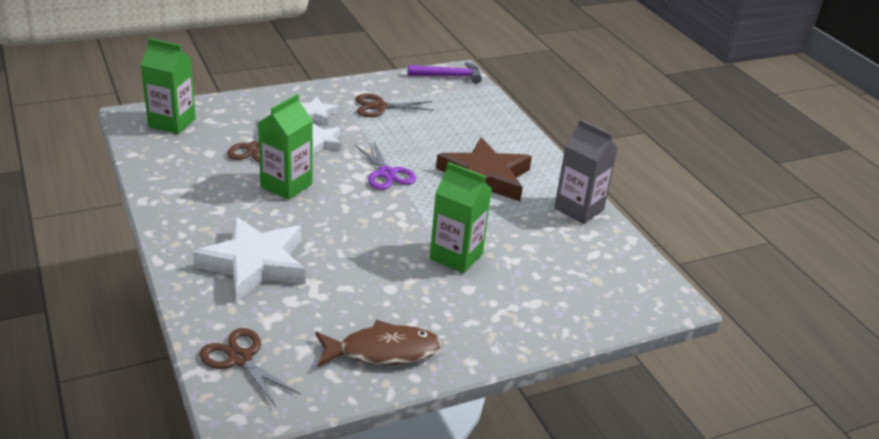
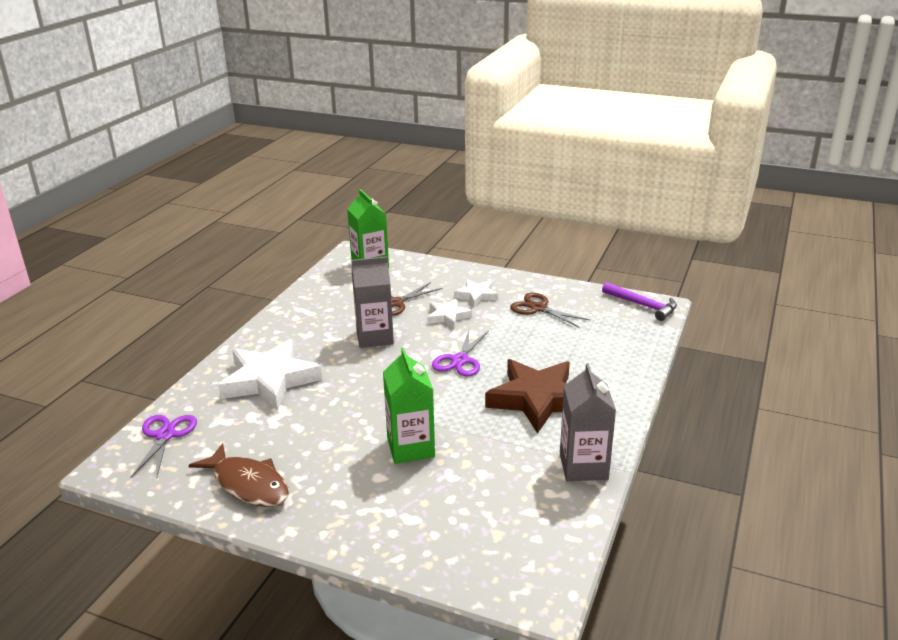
camera: 50 degrees right, 5 degrees down
(240, 359) = (165, 435): brown scissors -> purple scissors
(286, 185) = (374, 337): green carton -> grey carton

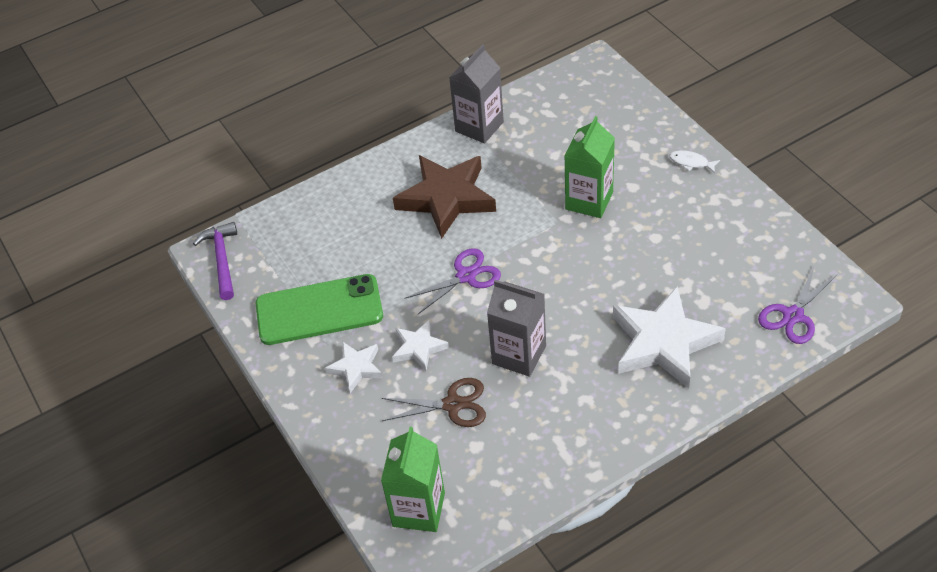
camera: 140 degrees left, 20 degrees up
(248, 484) = (739, 226): brown fish -> none
(334, 525) = (691, 162): none -> white fish
(538, 308) = (319, 310): brown scissors -> green phone

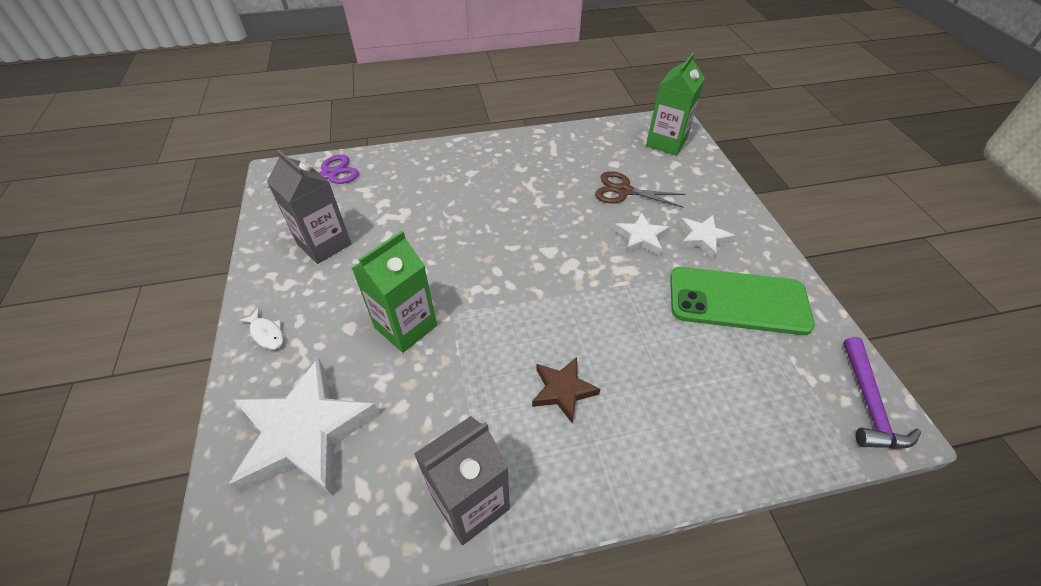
camera: 165 degrees left, 0 degrees up
(447, 198) = (563, 390): brown star -> brown star, size x0.51
(466, 276) = (575, 287): purple scissors -> none
(519, 355) = (555, 208): grey carton -> grey carton (324, 244)
(663, 342) = (437, 185): white star -> white star (305, 433)

